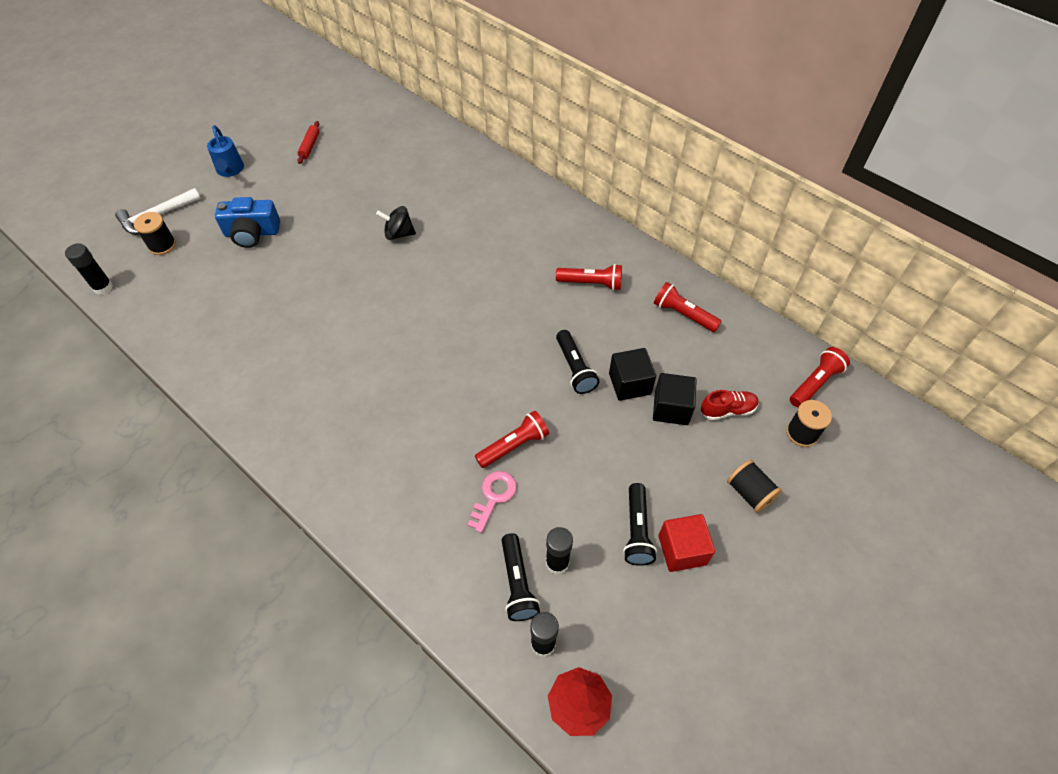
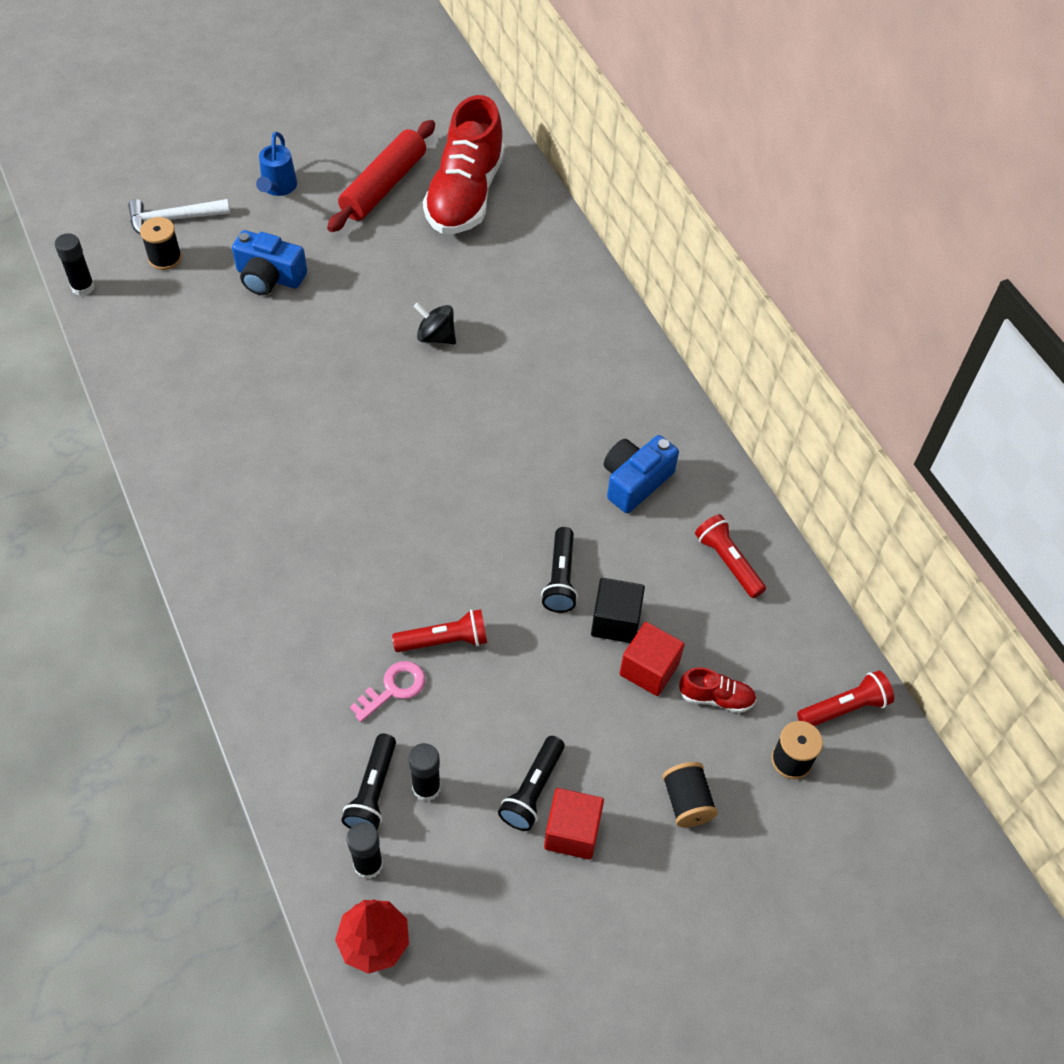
camera: 20 degrees right, 0 degrees up
(309, 146) = (383, 186): red rolling pin -> red rolling pin, size x2.22
(372, 135) = (465, 195): none -> red shoe
(591, 283) = (635, 481): red flashlight -> blue camera
(671, 408) = (649, 669): black cube -> red cube

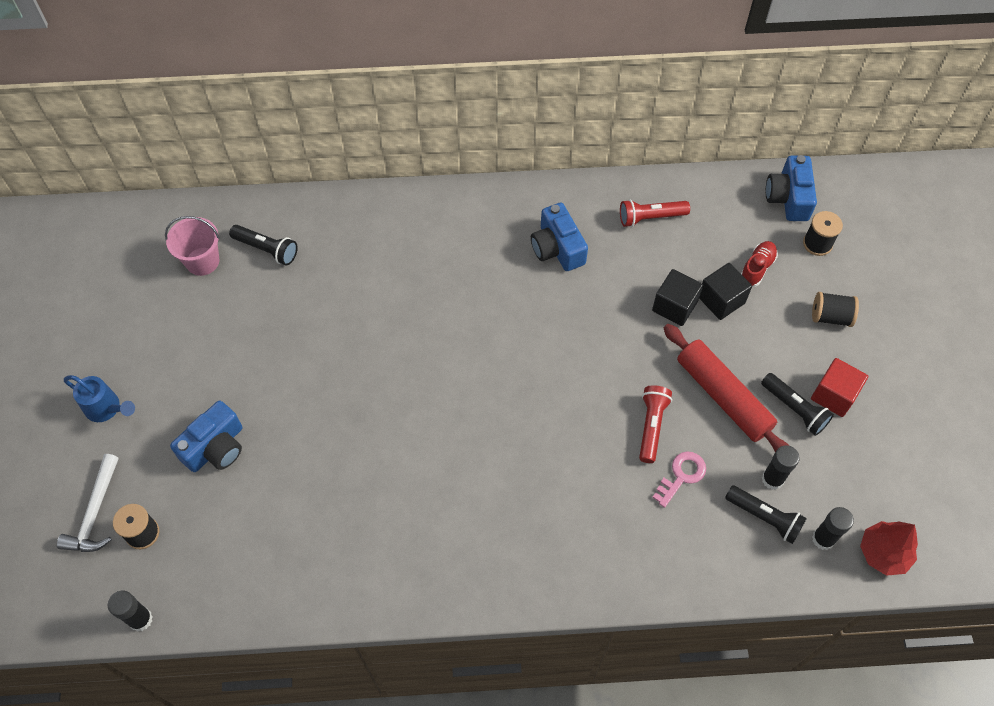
camera: 65 degrees left, 5 degrees up
(383, 186) = (155, 321): red rolling pin -> red rolling pin (723, 396)
(393, 688) = (681, 476): pink key -> pink key turned 60 degrees clockwise
(436, 336) = (351, 335): black spinning top -> none
(465, 195) = (202, 261): red shoe -> pink bucket
(560, 578) = (624, 328): black flashlight -> black flashlight (266, 249)
(649, 669) = (721, 300): red cube -> black cube
(844, 708) = (788, 198): red flashlight -> blue camera

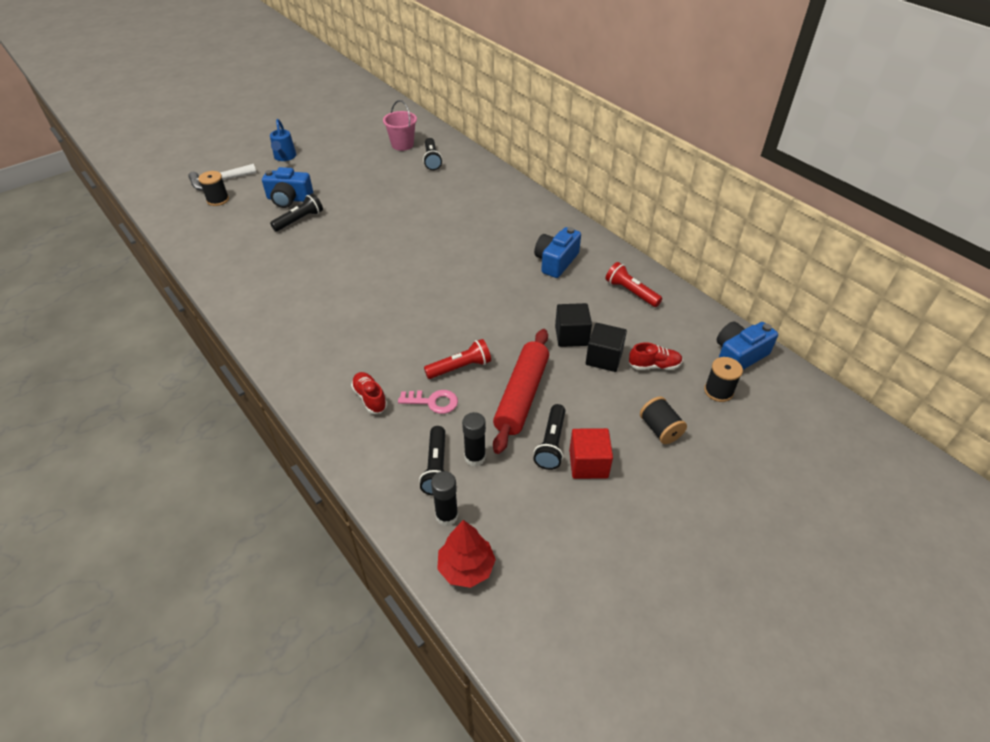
camera: 55 degrees right, 15 degrees down
(140, 619) = (164, 222): black glue stick -> none
(274, 456) = (299, 220): none -> black flashlight
(639, 529) = (370, 398): none -> red shoe

